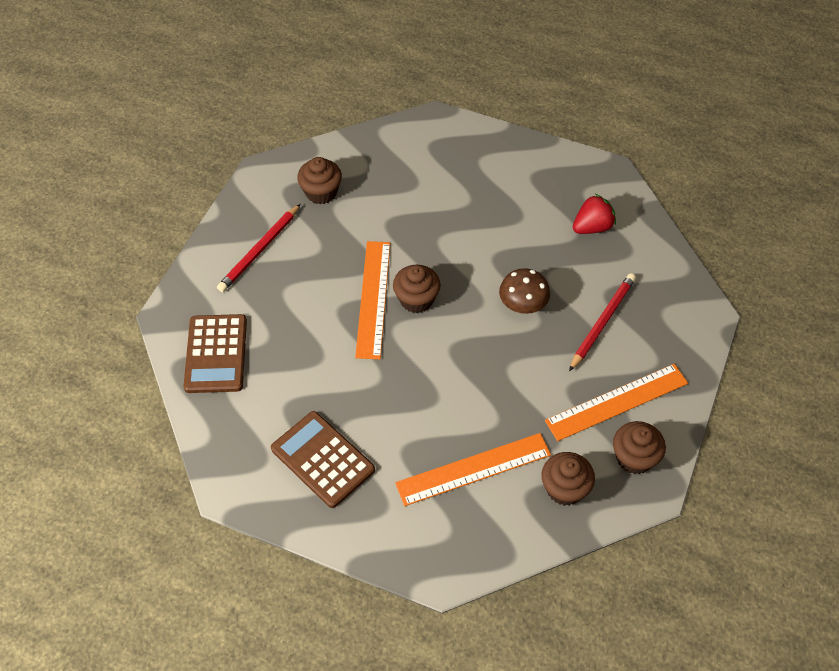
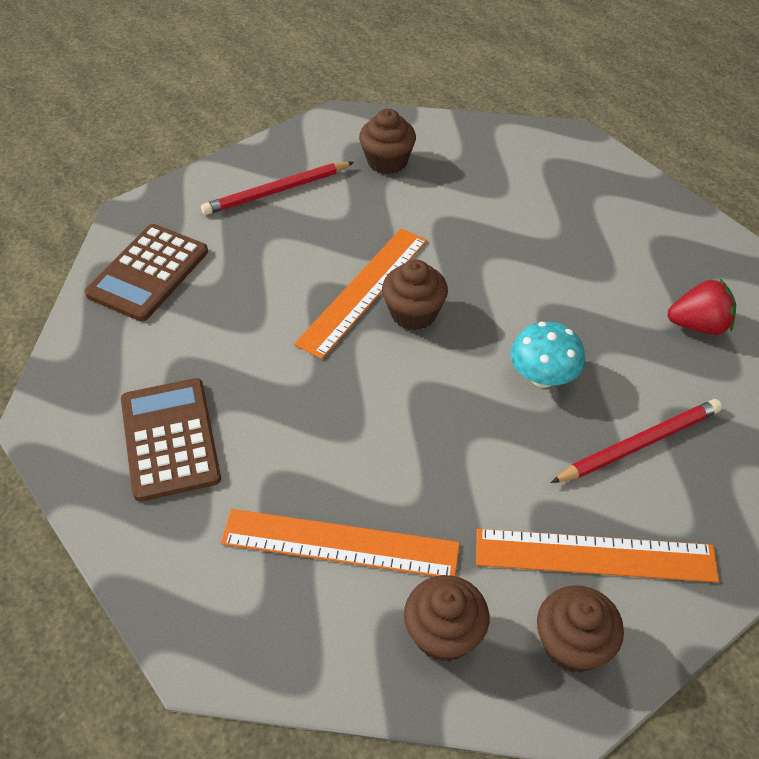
camera: 30 degrees right, 5 degrees down
(522, 305) = (543, 377): brown mushroom -> turquoise mushroom

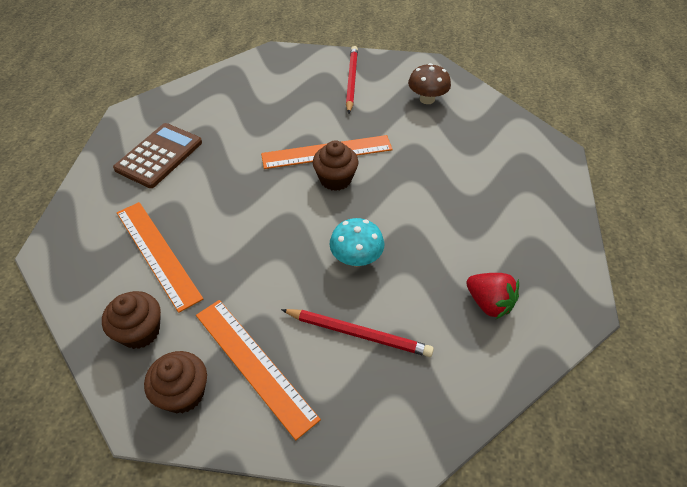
camera: 45 degrees right, 0 degrees up
(148, 273) = (246, 81): brown calculator -> none
(277, 191) = (351, 81): red pencil -> red pencil turned 75 degrees clockwise
(387, 161) = (427, 99): brown cupcake -> brown mushroom

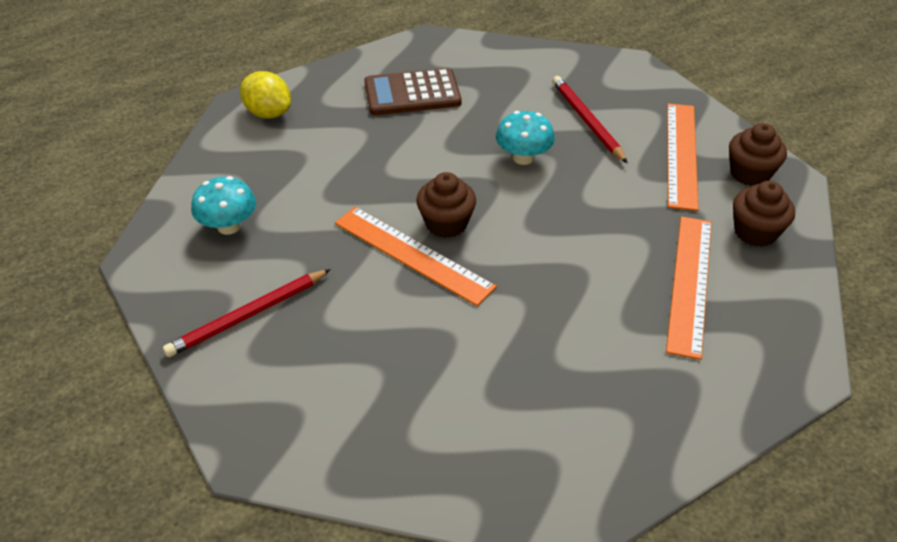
camera: 130 degrees left, 5 degrees down
(159, 156) = (590, 401): brown calculator -> brown calculator (412, 93)
(427, 99) = (229, 226): brown mushroom -> turquoise mushroom
(489, 303) = (477, 77): red strawberry -> none
(534, 159) = (268, 113): none -> yellow lemon

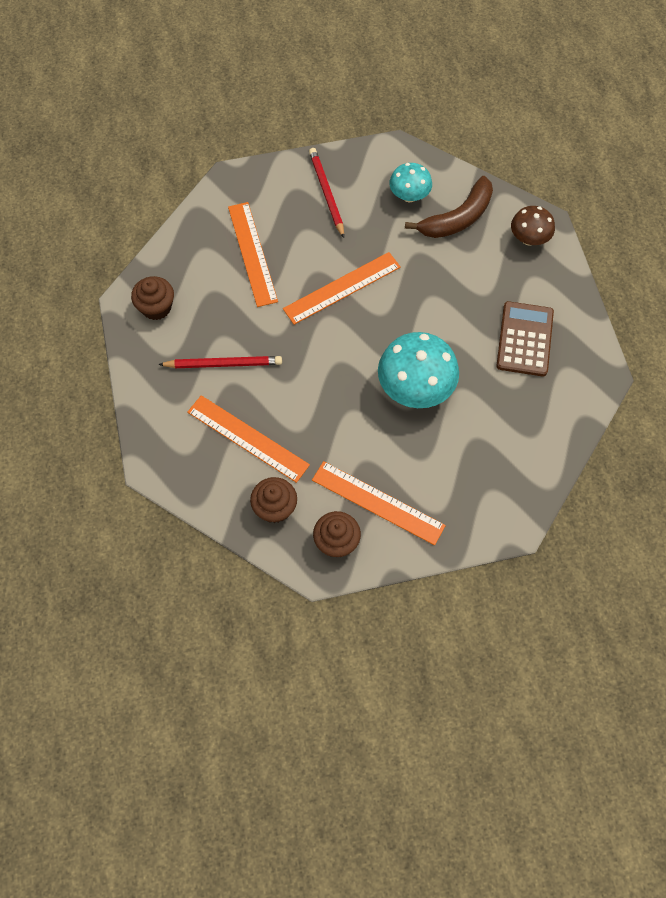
camera: 110 degrees right, 20 degrees up
(255, 174) = (457, 218): none -> brown banana
(268, 113) = (529, 239): yellow lemon -> brown mushroom
(396, 372) = (252, 253): none -> orange ruler
(446, 223) = (363, 315): brown cupcake -> brown cupcake (156, 307)
(523, 158) = (415, 388): turquoise mushroom -> turquoise mushroom, size x1.70
(587, 121) = (444, 452): red pencil -> red pencil (223, 364)

